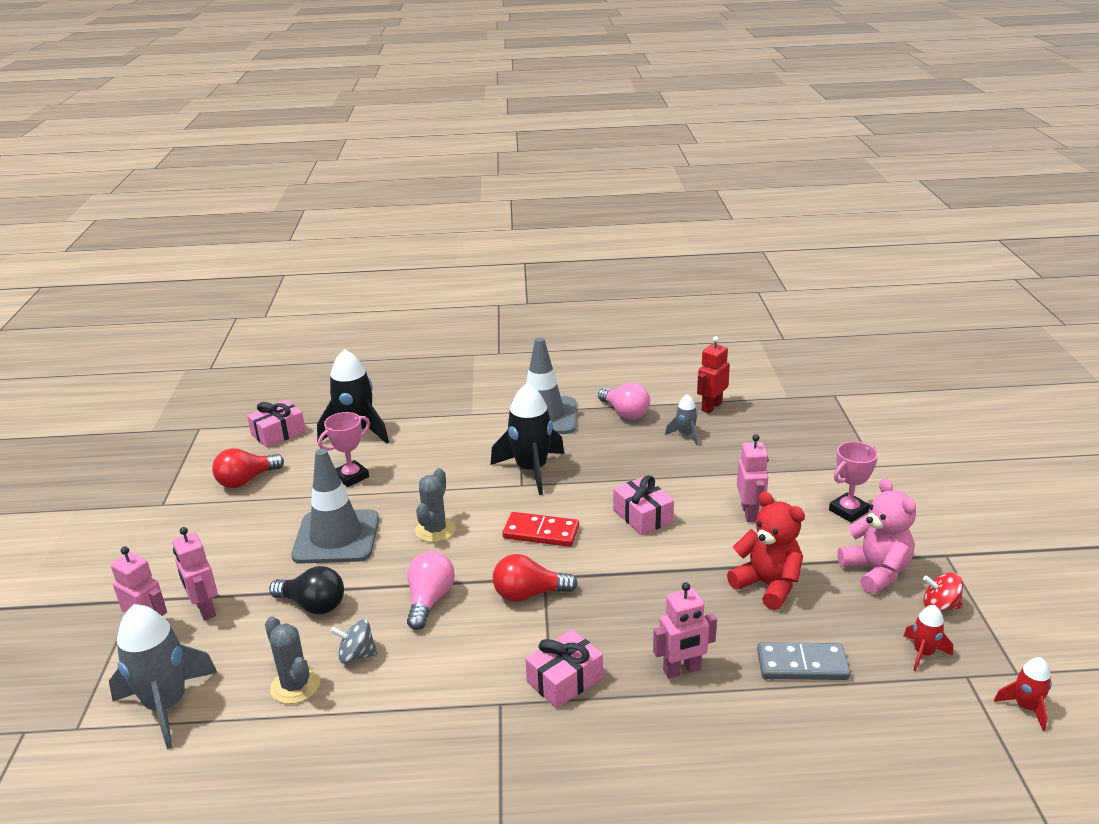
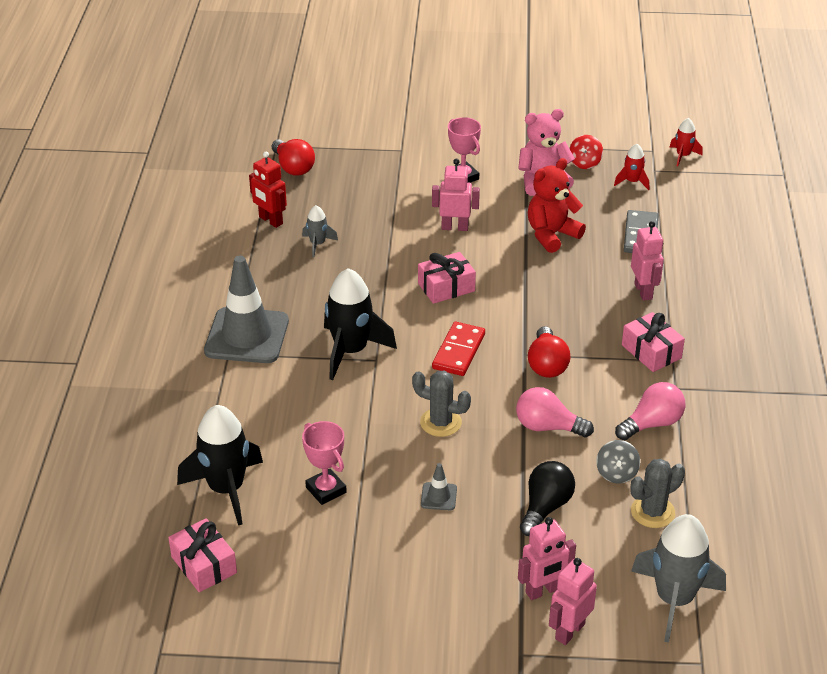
camera: 85 degrees left, 10 degrees up
(246, 480) = (308, 585): red light bulb -> red light bulb (293, 167)
(336, 537) = (438, 496): grey traffic cone -> grey traffic cone, size x0.41
(625, 413) = (261, 277): pink light bulb -> pink light bulb (652, 424)

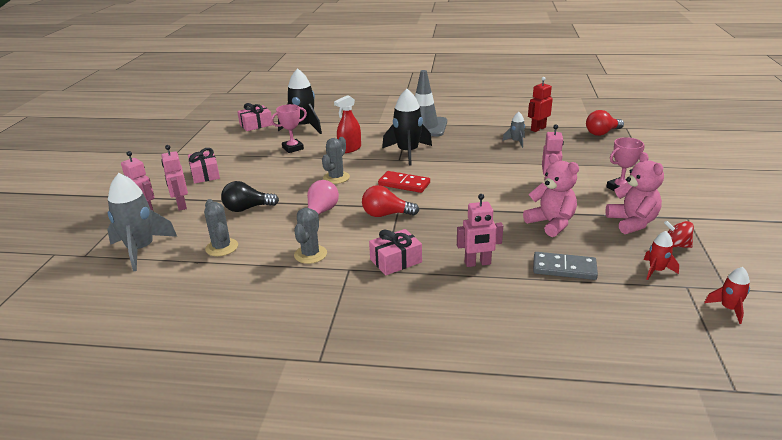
camera: 95 degrees right, 10 degrees down
(332, 417) = (350, 149): none -> red spray bottle
(438, 496) = (273, 176): grey traffic cone -> none
(446, 287) = (474, 181): pink gift -> pink gift (205, 174)
(545, 507) = (247, 208): black light bulb -> black light bulb turned 135 degrees clockwise
(551, 235) = (551, 223): red teddy bear -> pink teddy bear
(616, 473) = (265, 236): grey spinning top -> none
(652, 424) = (310, 254): pink light bulb -> grey cactus

